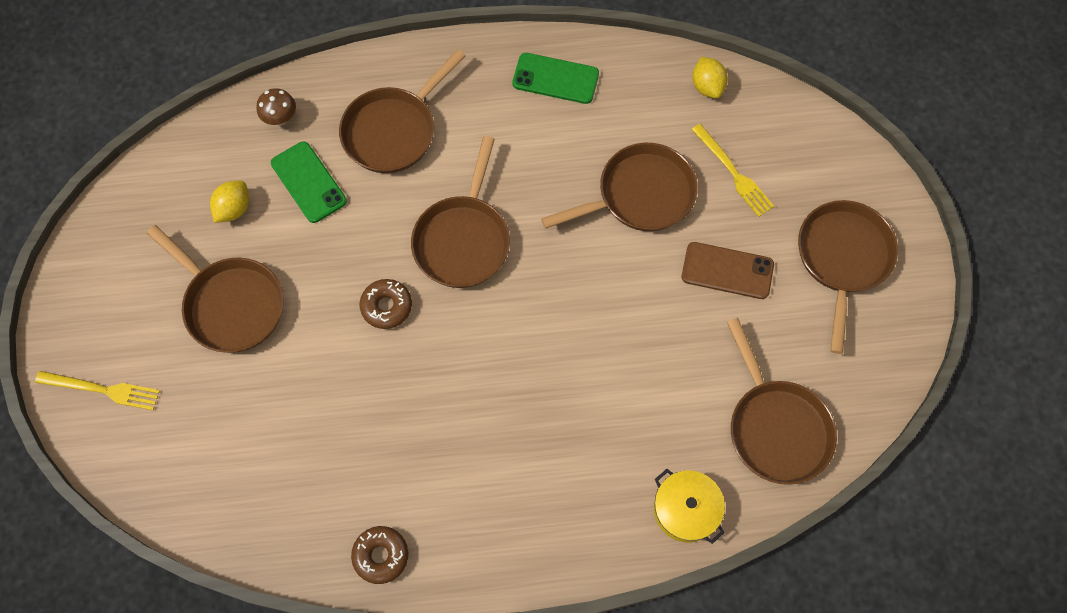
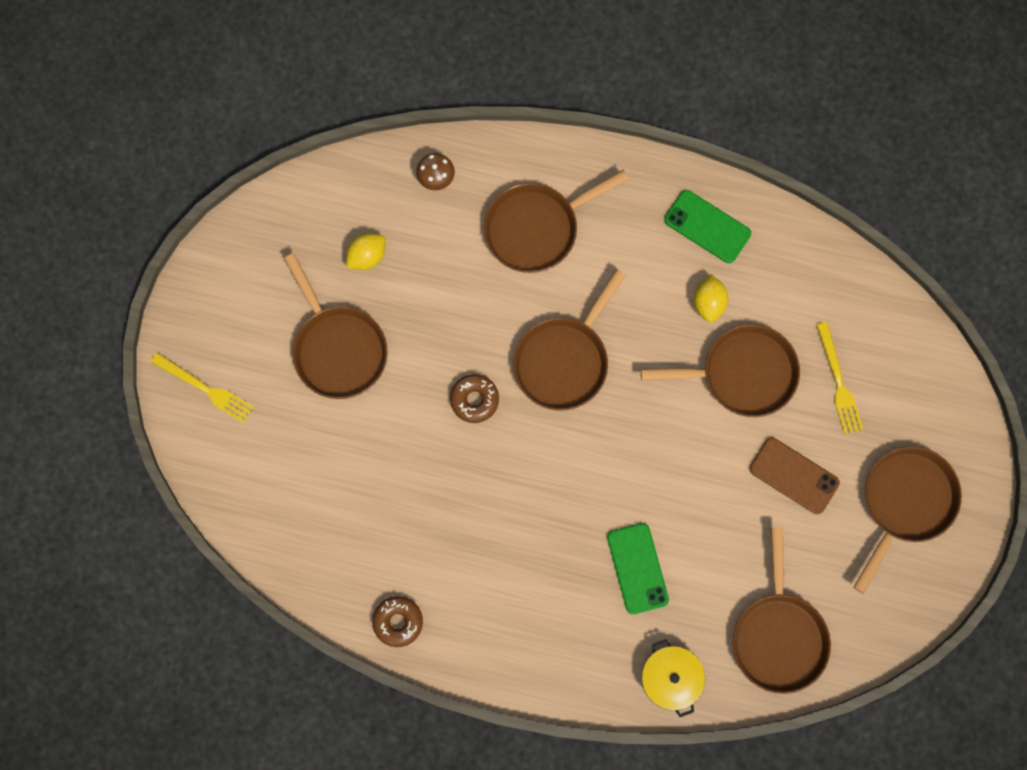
camera: 20 degrees right, 10 degrees up
(309, 182) = (442, 253): green phone -> green phone (637, 568)
(707, 86) = (849, 285): yellow lemon -> yellow lemon (708, 303)

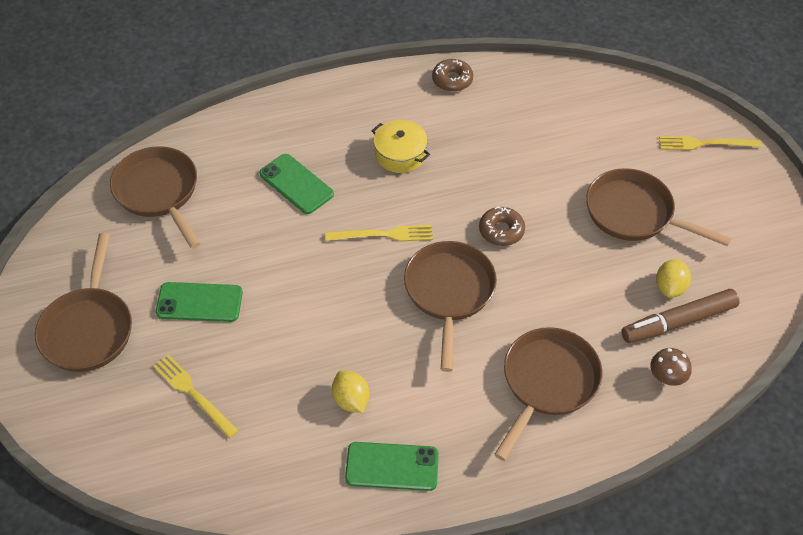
camera: 150 degrees right, 25 degrees down
(386, 220) = (678, 322): none -> brown marker
(586, 457) = (383, 235): none -> yellow fork
(671, 678) = (231, 133): yellow pot -> yellow pot (400, 154)
(742, 373) = (287, 357): brown pan -> none
(794, 475) = (199, 302): brown phone -> green phone

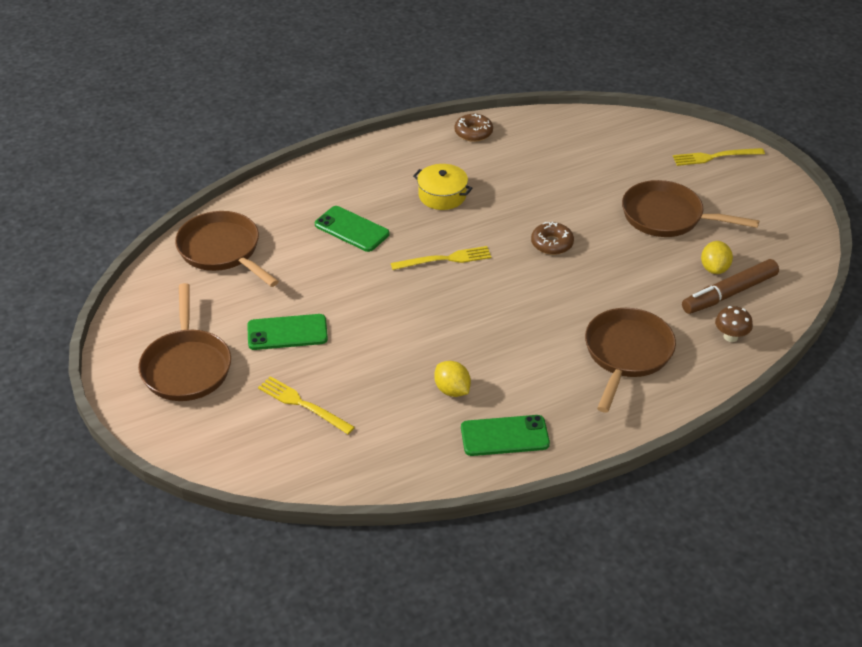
camera: 10 degrees left, 10 degrees down
(449, 292) = (518, 296): brown pan -> none

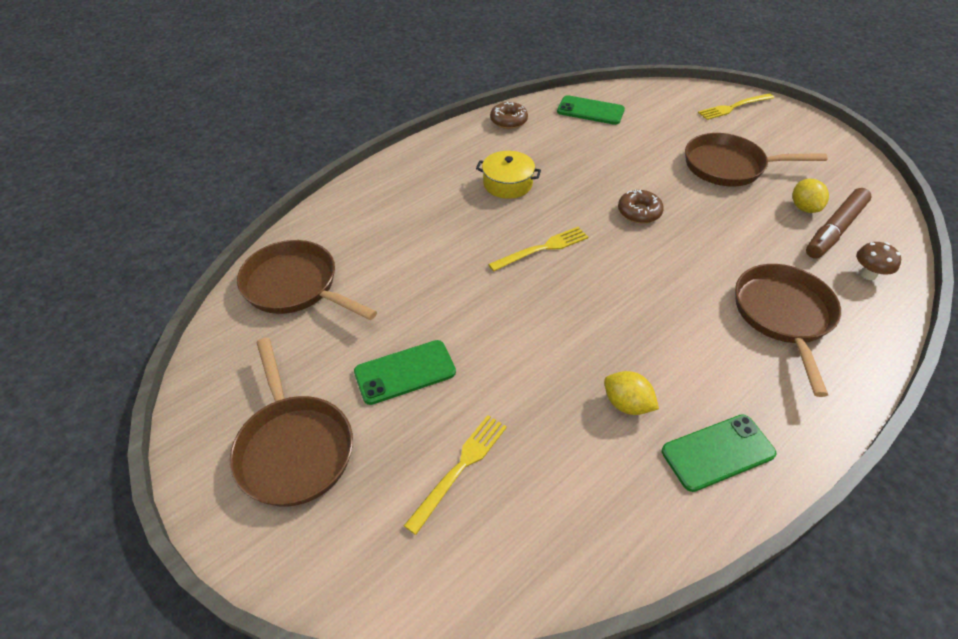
camera: 15 degrees left, 5 degrees up
(303, 404) = (460, 468): yellow fork -> yellow fork turned 105 degrees clockwise
(351, 229) = (430, 235): green phone -> green phone (590, 111)

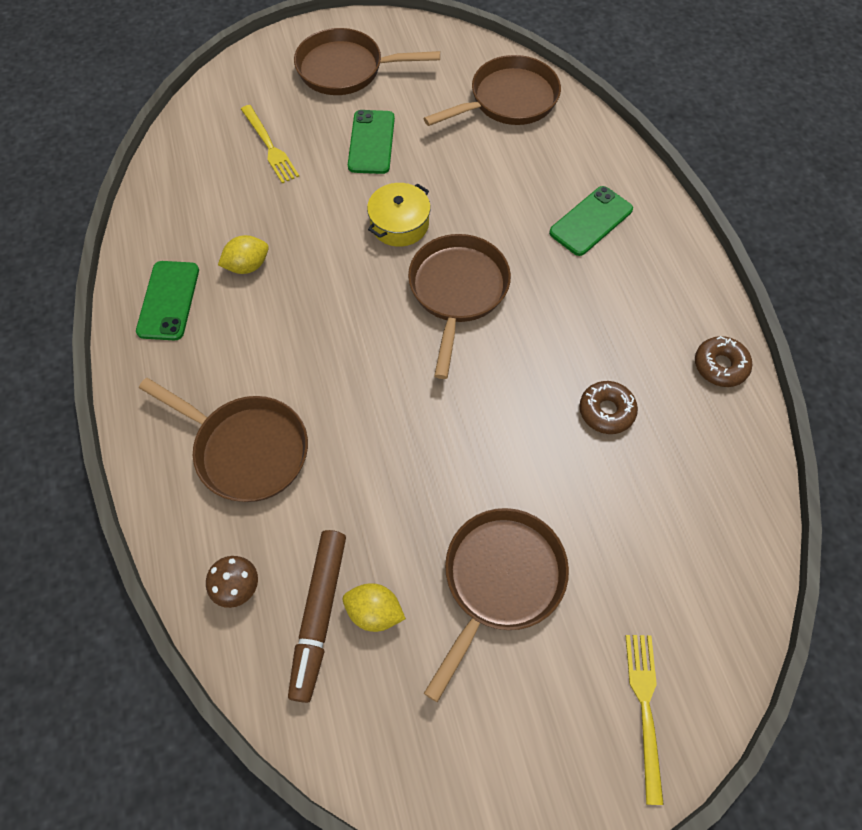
camera: 115 degrees right, 15 degrees up
(507, 184) = (581, 307): yellow pot -> yellow pot (399, 224)
(542, 249) = (457, 291): yellow fork -> brown pan
(590, 111) = (710, 480): green phone -> green phone (591, 221)
(639, 212) = (466, 412): brown donut -> brown donut (606, 411)
(834, 230) = (319, 615): brown marker -> brown marker turned 150 degrees counterclockwise

